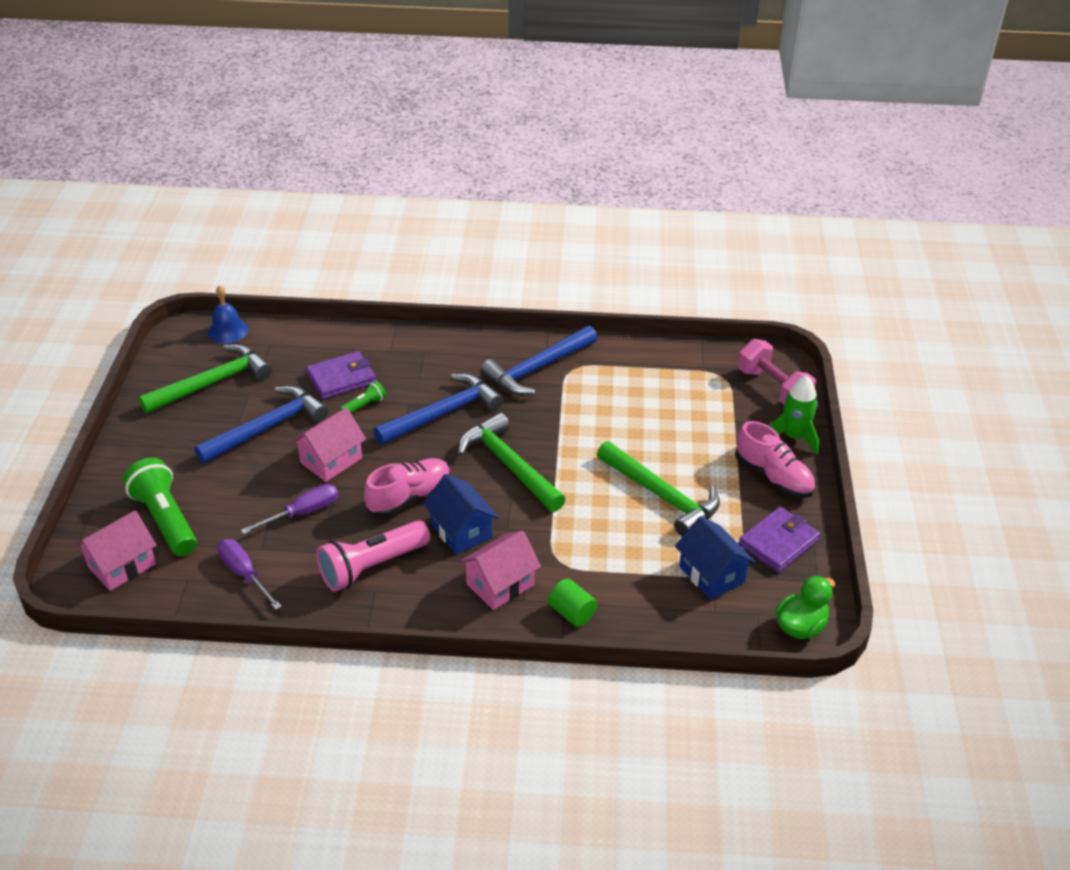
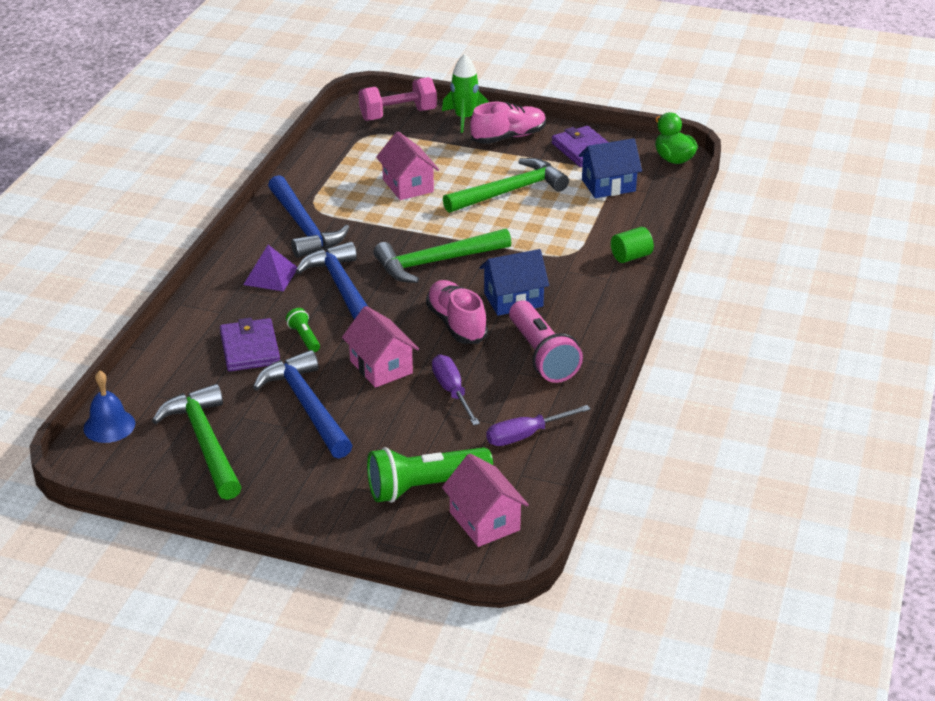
camera: 75 degrees left, 5 degrees down
(452, 366) = (270, 276): none -> purple pyramid
(500, 584) = (587, 287): pink house -> pink house (408, 185)

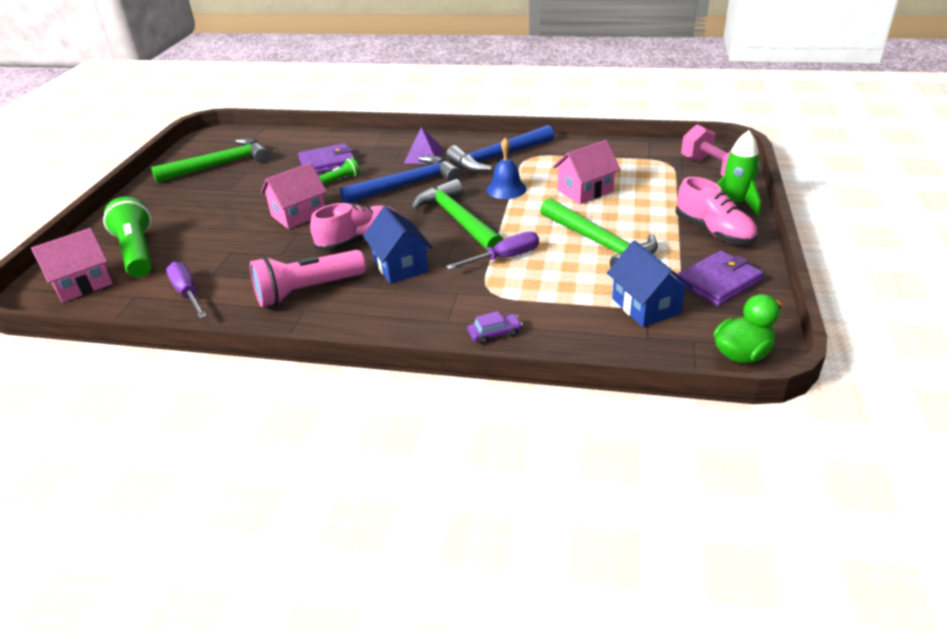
camera: 85 degrees right, 0 degrees up
(109, 426) = (246, 135): blue bell -> blue bell (506, 189)
(306, 406) = (252, 193): blue hammer -> none
(452, 391) = (259, 250): purple screwdriver -> purple screwdriver (504, 258)
(631, 256) = (494, 334): green cylinder -> purple car

